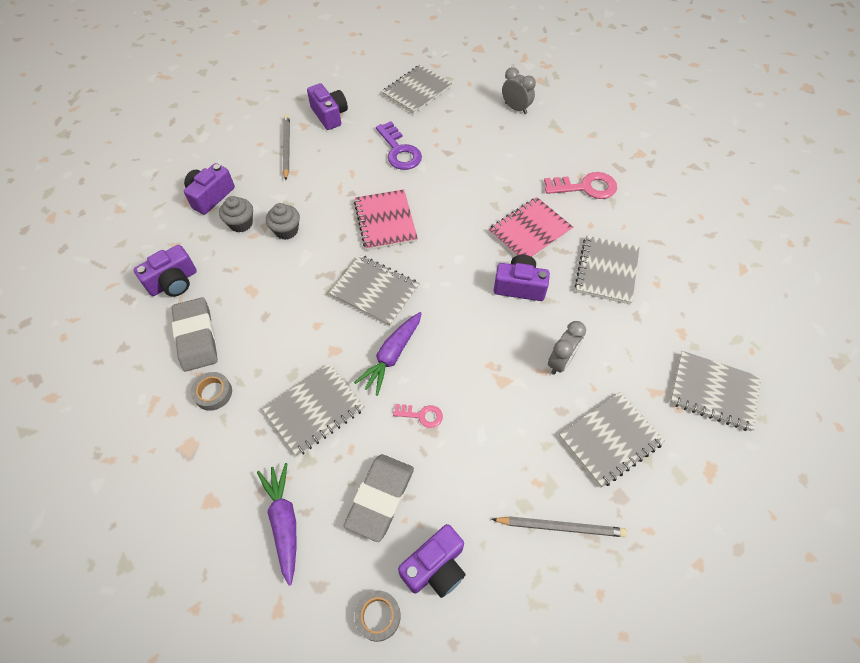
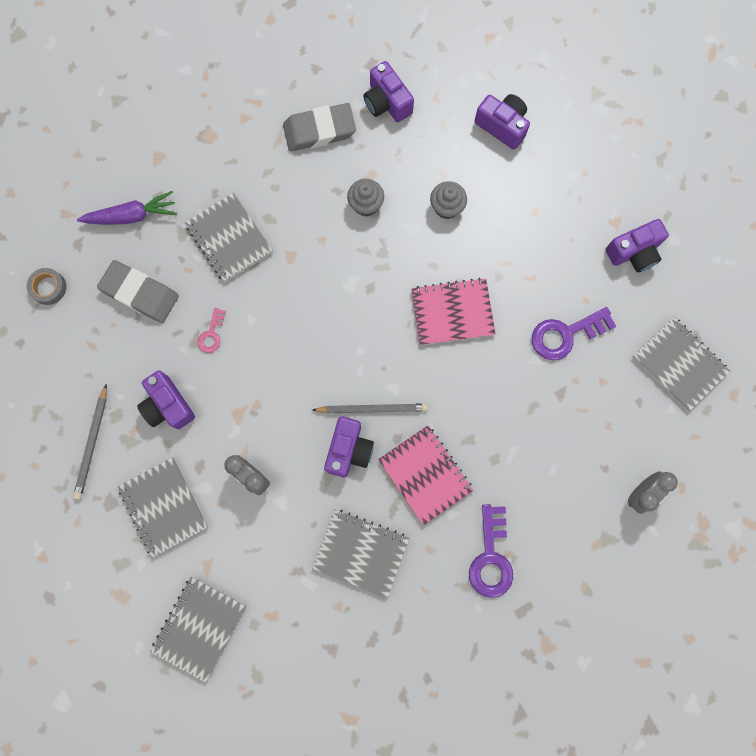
camera: 95 degrees right, 20 degrees up
(213, 393) = (258, 151): grey tape -> none
(241, 223) = (460, 160): grey cupcake -> grey cupcake (366, 204)
(286, 148) = (576, 203): grey pencil -> grey pencil (372, 408)
(375, 291) = (357, 297): grey notebook -> none
(392, 356) = (278, 310): purple carrot -> none
(435, 567) = (77, 334): purple camera -> purple camera (168, 405)
(585, 187) = (491, 557): pink key -> purple key

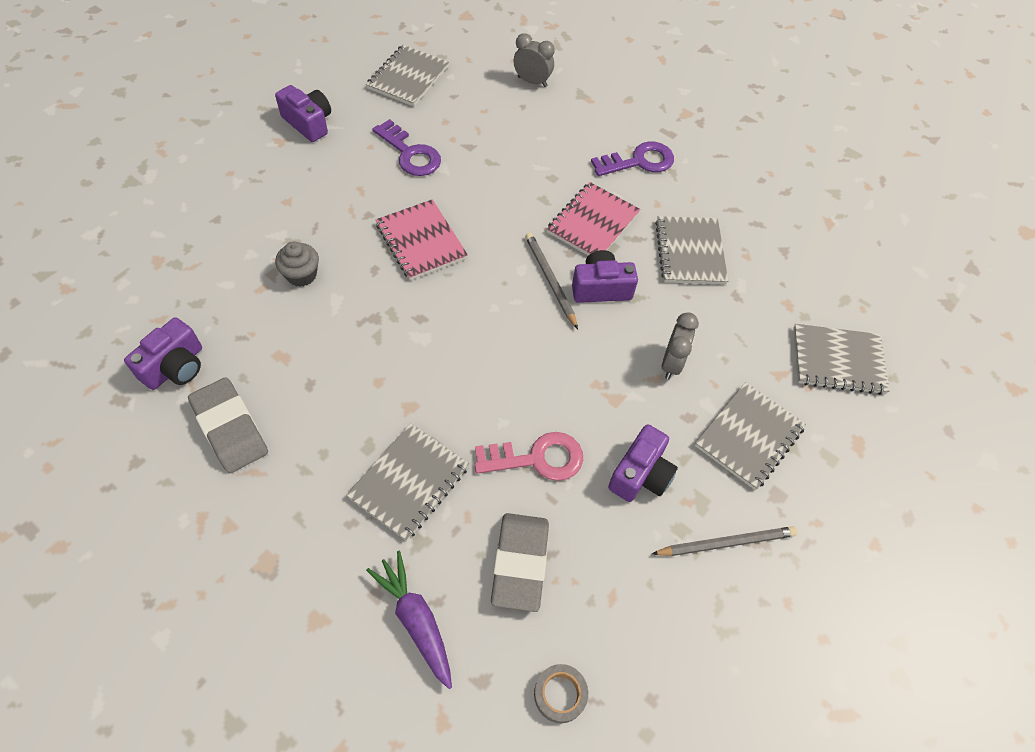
camera: 115 degrees left, 20 degrees down
(212, 334) = (537, 458): pink key -> pink key, size x1.84
(366, 204) = (319, 350): grey cupcake -> none
(502, 126) = (187, 250): purple camera -> none

